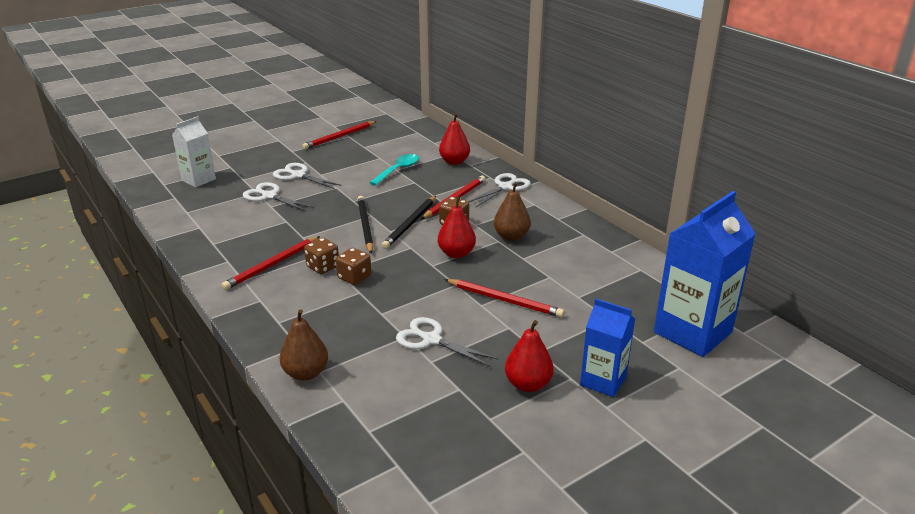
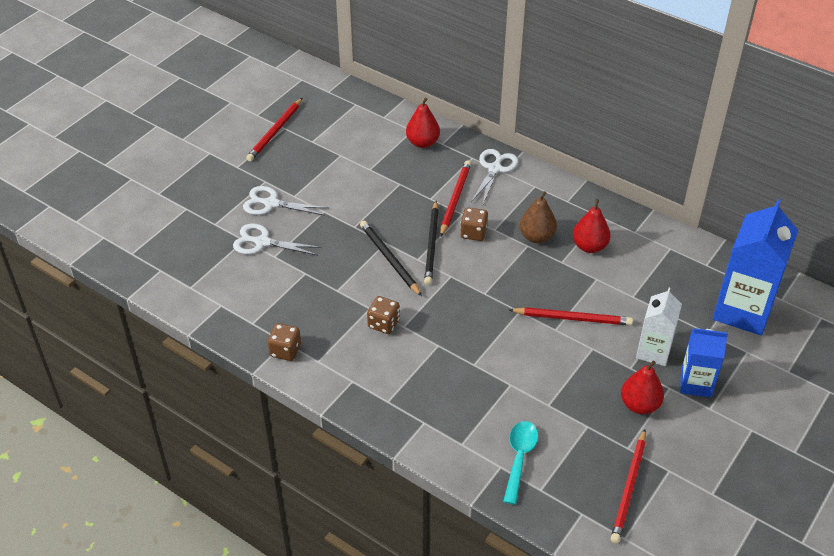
camera: 20 degrees left, 15 degrees up
(198, 180) = (166, 237): white carton -> white carton (653, 351)
(272, 265) = (333, 335): red pencil -> red pencil (629, 488)
(306, 373) = (451, 449): brown pear -> none
(354, 277) = (422, 328): brown dice -> brown dice (285, 350)
(398, 170) = (372, 170): turquoise spoon -> turquoise spoon (519, 458)
(431, 340) = (535, 381): white scissors -> none
(456, 253) = (498, 272): red pear -> red pear (589, 246)

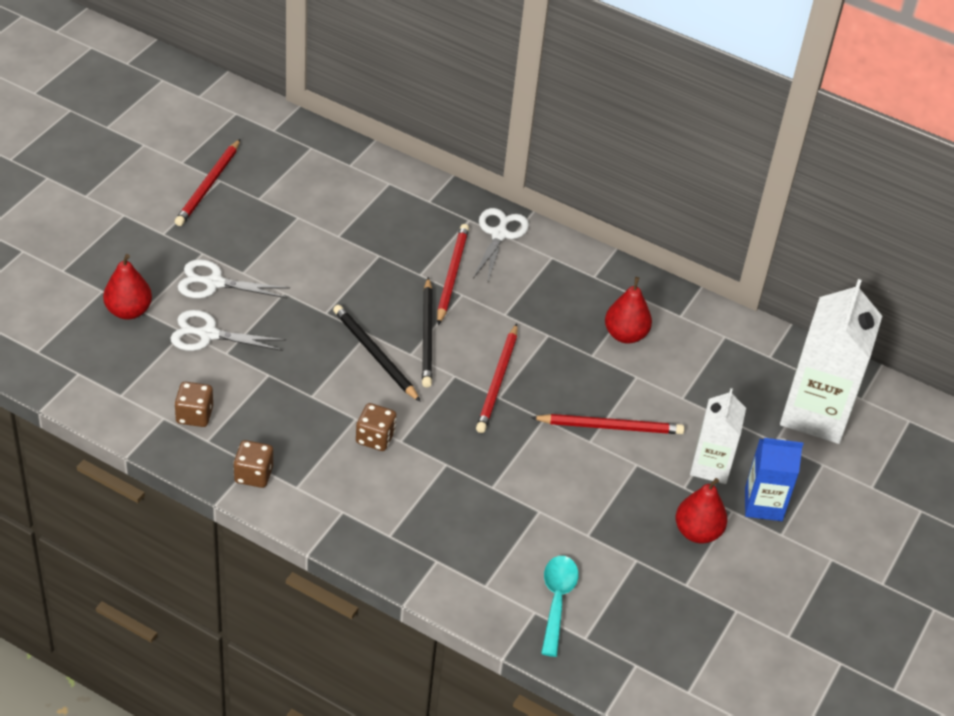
camera: 10 degrees left, 0 degrees up
(422, 143) = (404, 200): red pear -> red pear (128, 311)
(473, 233) = (479, 319): brown dice -> brown dice (194, 415)
(537, 237) = (559, 323): brown pear -> none
(629, 488) = (690, 633): red pencil -> red pencil (498, 381)
(743, 310) = (815, 413): blue carton -> white carton

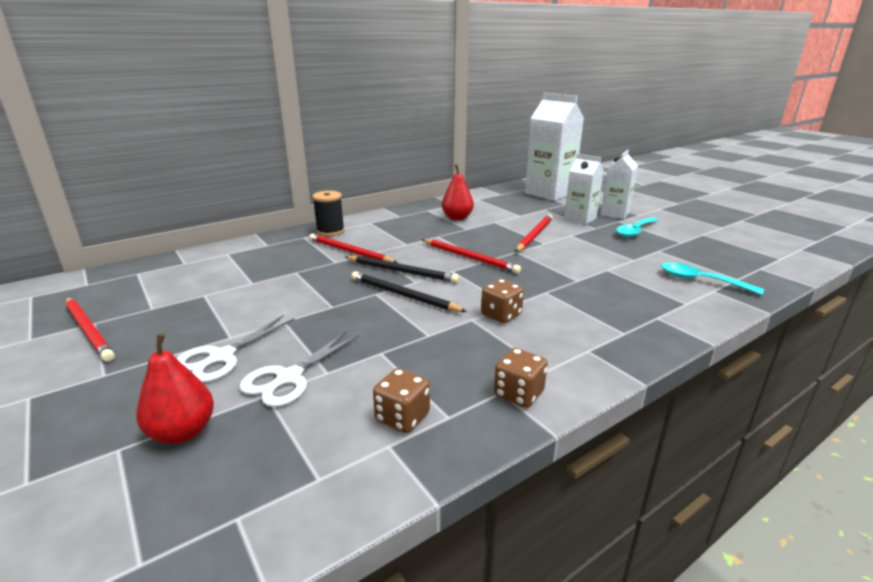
camera: 60 degrees left, 20 degrees down
(375, 355) = (403, 295): black pencil -> black pencil turned 45 degrees clockwise
(499, 234) = (330, 231): white scissors -> black spool
(697, 532) = (635, 231): red pear -> turquoise spoon
(763, 504) = (615, 214): blue carton -> white carton

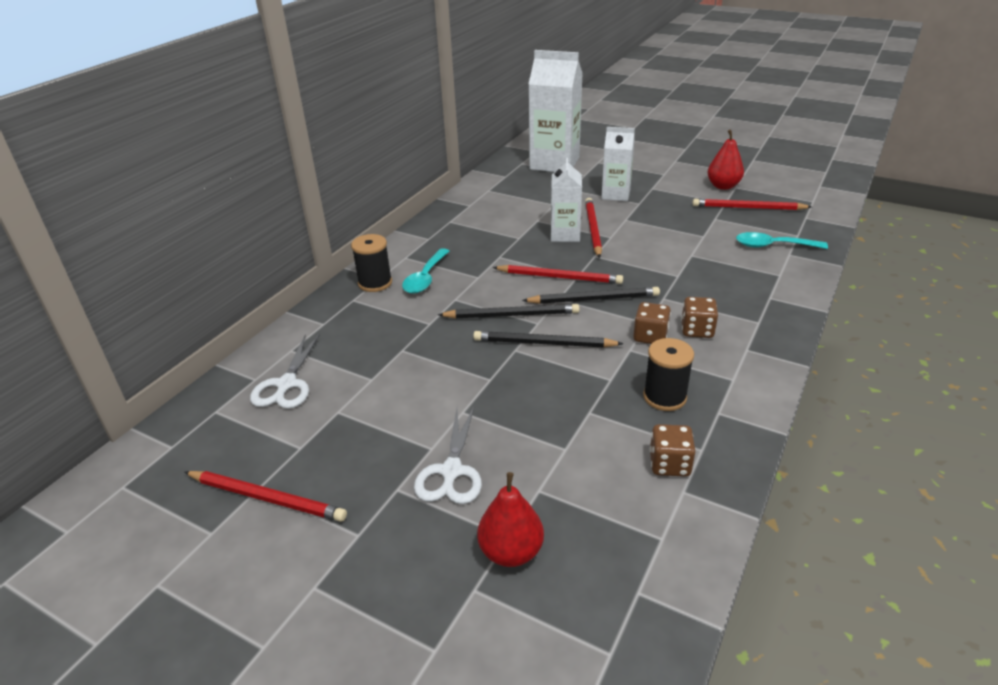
camera: 25 degrees left, 10 degrees up
(289, 378) = (539, 467): white scissors -> white scissors (286, 384)
(349, 252) = (430, 305): red pencil -> red pencil (748, 208)
(457, 218) = (494, 225): red pear -> red pear (723, 186)
(461, 362) = (664, 397): none -> black spool
(481, 278) = (594, 299): none -> black pencil
(518, 394) = (732, 409): brown dice -> brown dice (697, 330)
(615, 214) = (641, 179): white carton -> white carton (565, 234)
(635, 231) = (678, 198): turquoise spoon -> turquoise spoon (425, 278)

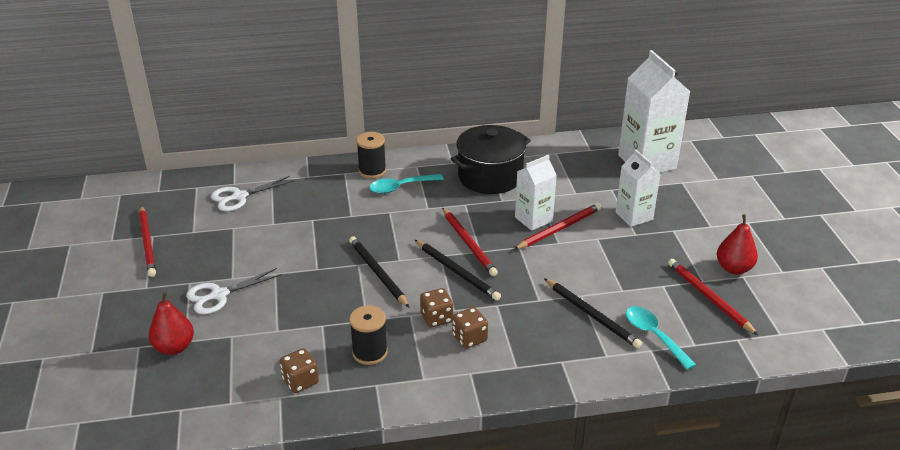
camera: 50 degrees right, 0 degrees up
(477, 229) = (490, 176): none -> black pot
(512, 315) = (396, 244): black pencil -> black pencil (592, 315)

